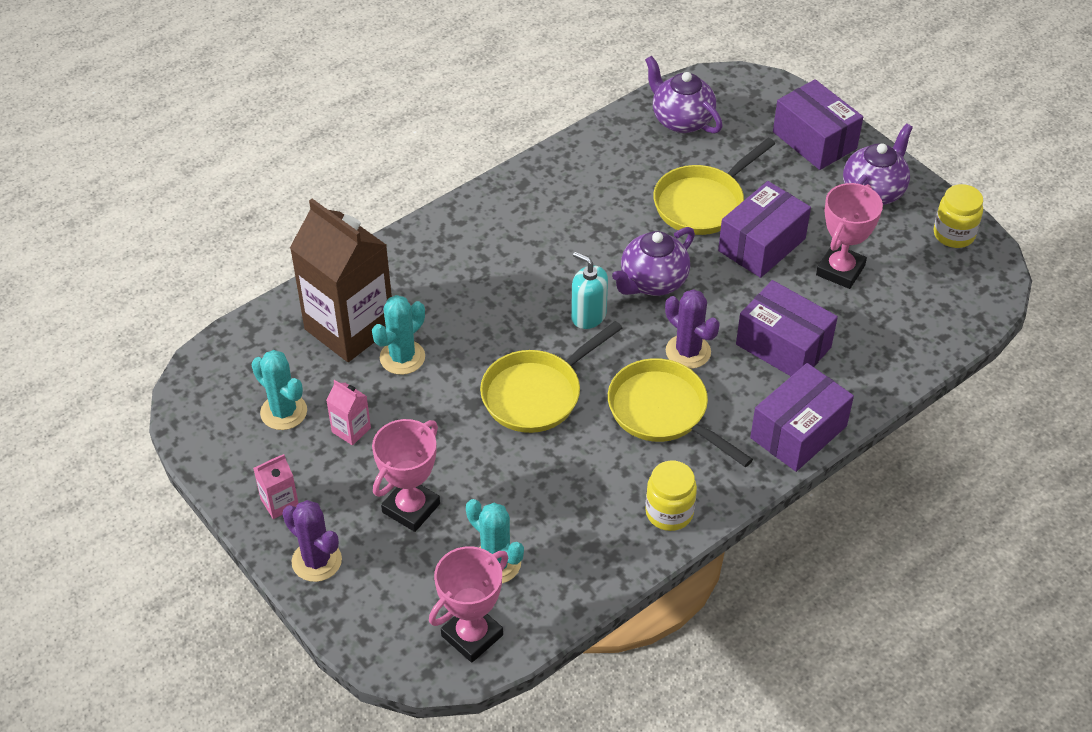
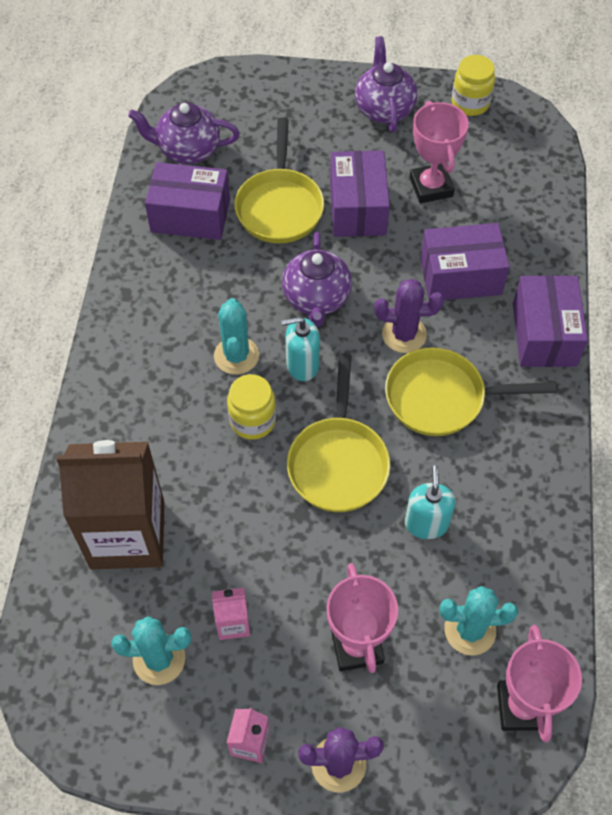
camera: 45 degrees left, 10 degrees up
(402, 357) = (201, 523): turquoise cactus -> turquoise cactus (236, 356)
(549, 478) = (426, 523): none -> turquoise soap dispenser
(669, 512) = (535, 474): yellow jar -> yellow jar (252, 420)
(814, 140) = (301, 98): purple box -> purple box (190, 215)

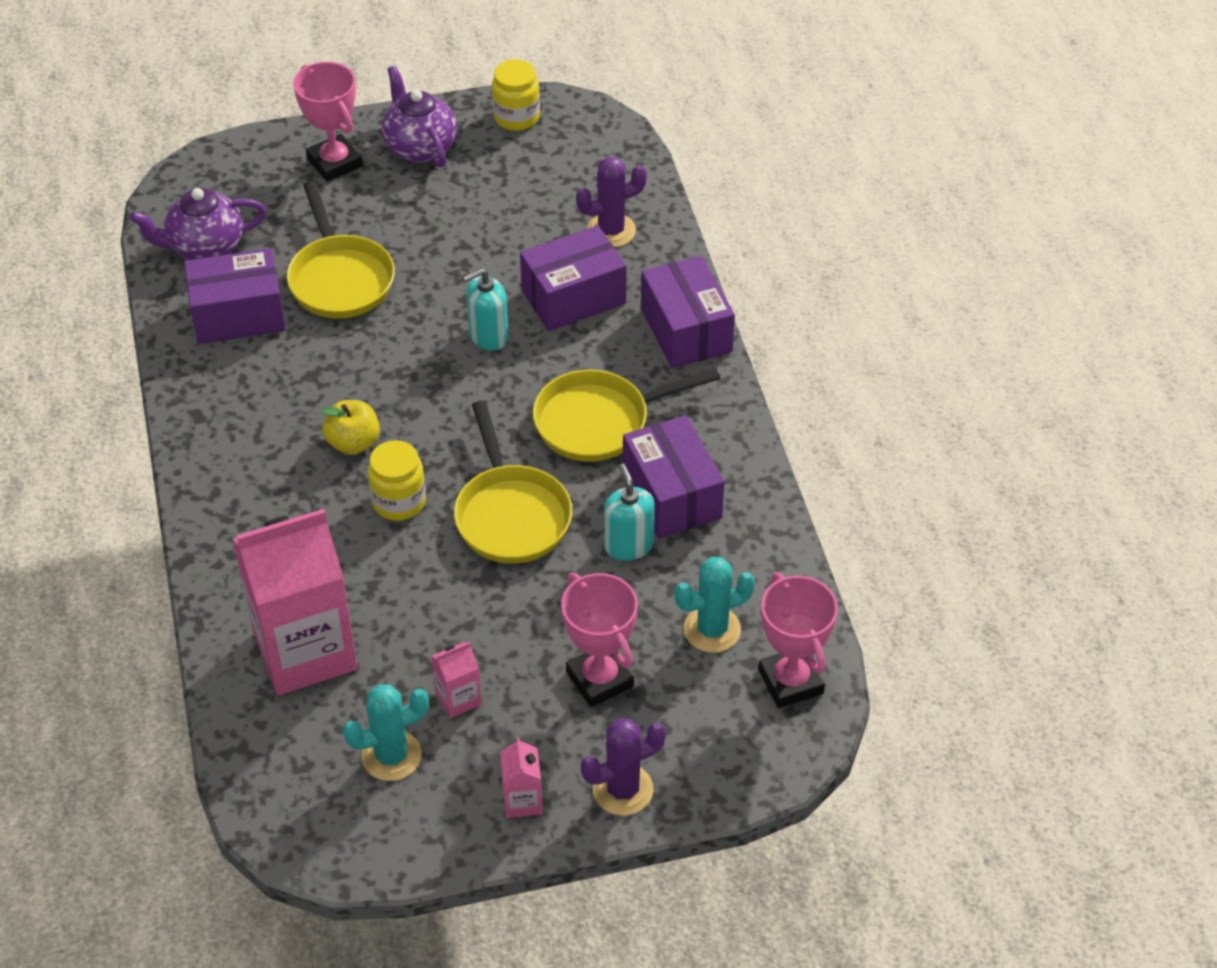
camera: 20 degrees left, 10 degrees down
(128, 535) = (305, 651): brown carton -> pink carton
(236, 356) = (353, 443): turquoise cactus -> yellow apple
(302, 365) = (432, 432): turquoise soap dispenser -> turquoise soap dispenser (488, 336)
(316, 299) = (421, 362): purple teapot -> none
(357, 208) = (430, 258): purple box -> purple box (671, 495)
(404, 334) = (533, 371): purple cactus -> purple cactus (611, 231)
(431, 187) = (505, 215): pink trophy -> pink trophy (334, 163)

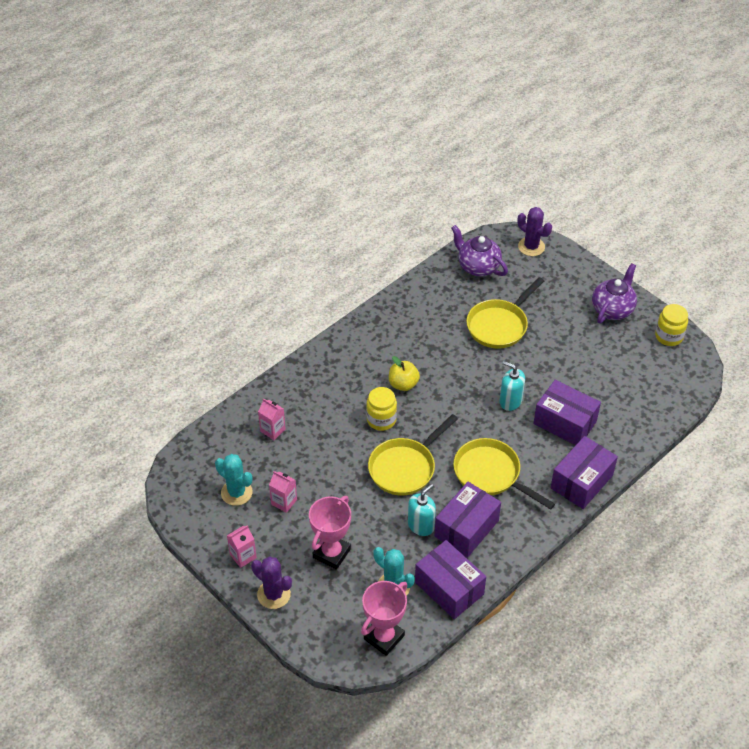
camera: 60 degrees right, 0 degrees up
(238, 315) = (446, 301): purple box -> purple box (449, 588)
(305, 651) = (273, 430): pink carton -> pink carton, size x0.41
(334, 163) = (572, 283): pink trophy -> none
(611, 231) = (624, 415): purple cactus -> purple cactus (531, 247)

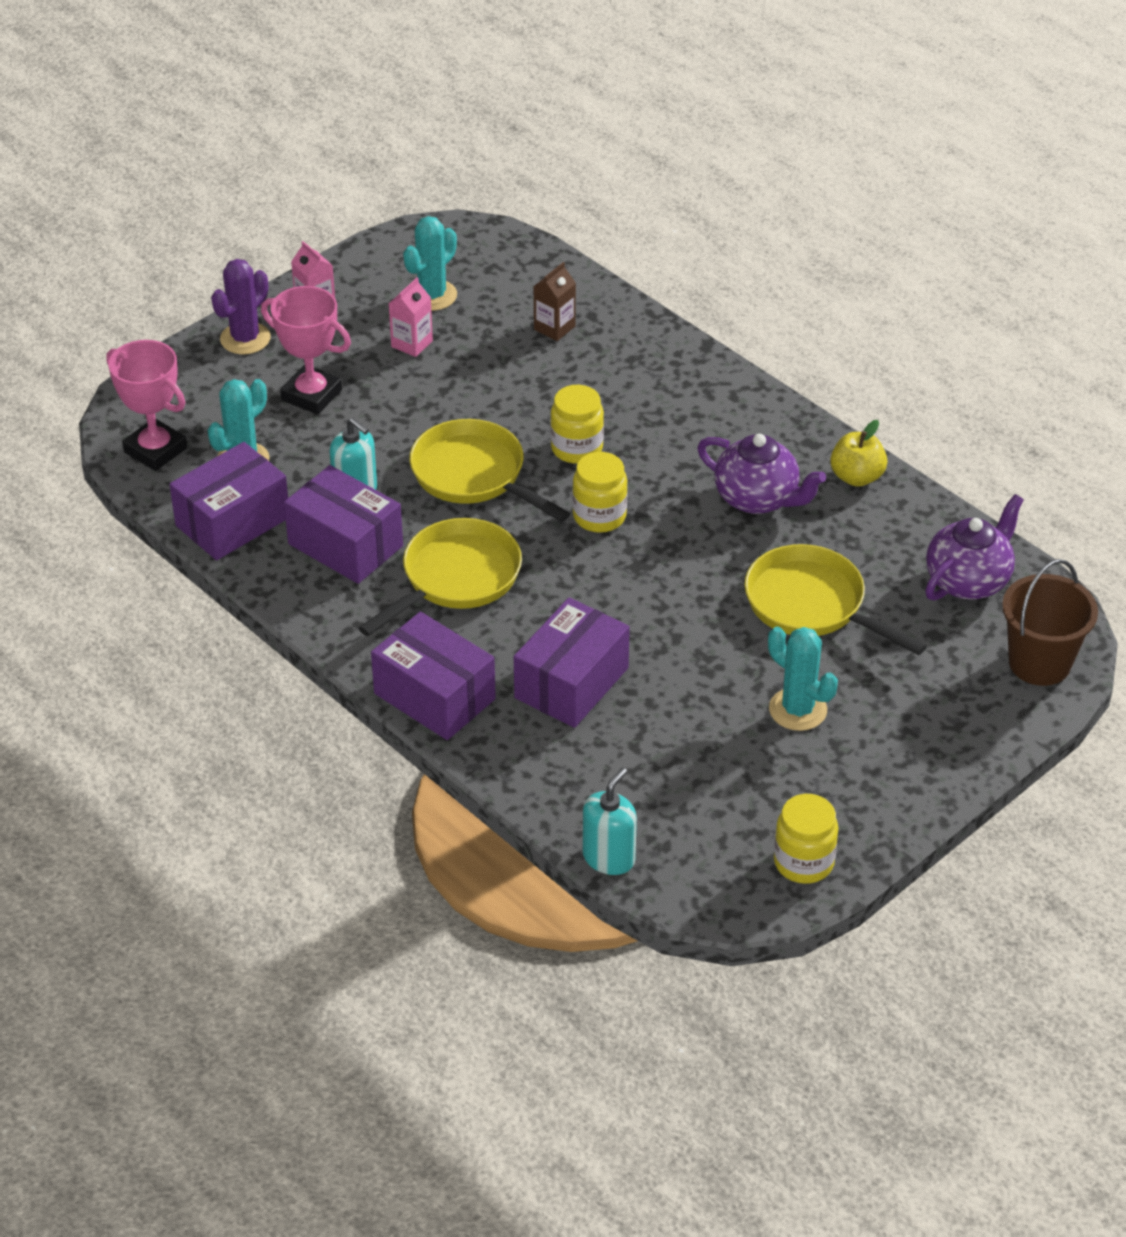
camera: 90 degrees right, 5 degrees down
(273, 430) = (554, 328): pink carton -> brown carton
(403, 384) = (657, 475): yellow apple -> yellow apple (856, 477)
(437, 410) = (599, 516): none -> yellow jar
(510, 401) = (621, 611): turquoise soap dispenser -> turquoise soap dispenser (609, 857)
(531, 247) = (1039, 663): purple cactus -> brown bucket
(572, 334) = (798, 710): none -> turquoise cactus
(612, 309) = (872, 778): purple teapot -> purple teapot (757, 499)

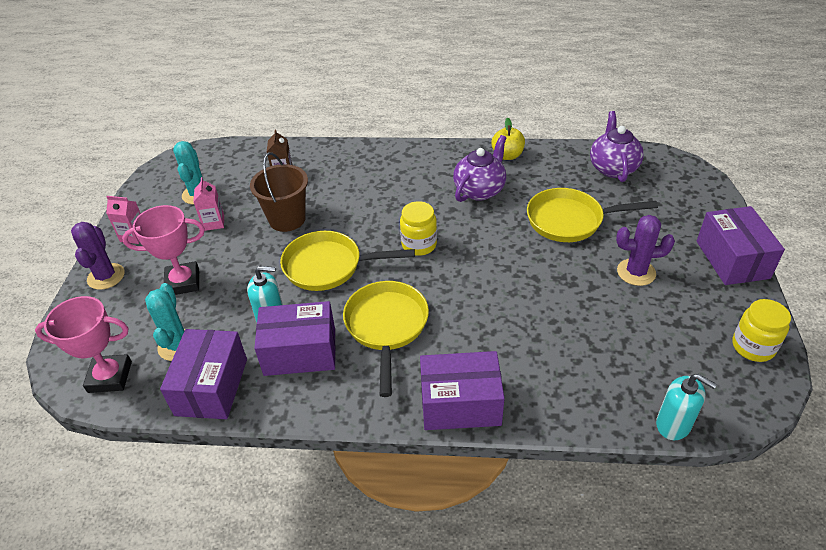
camera: 40 degrees left, 0 degrees up
(571, 683) = (519, 339): purple box -> purple box (732, 259)
(577, 448) = (365, 220): yellow jar -> none
(609, 857) = (673, 424): turquoise soap dispenser -> turquoise soap dispenser turned 135 degrees clockwise
(757, 499) = (480, 190): purple teapot -> purple teapot turned 45 degrees counterclockwise
(798, 710) = (636, 272): turquoise cactus -> purple cactus
(1039, 663) = (689, 182): brown bucket -> brown bucket (287, 219)

